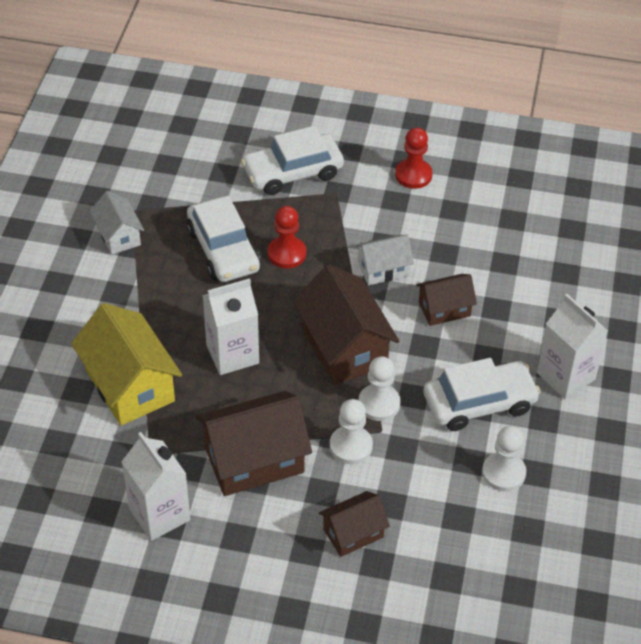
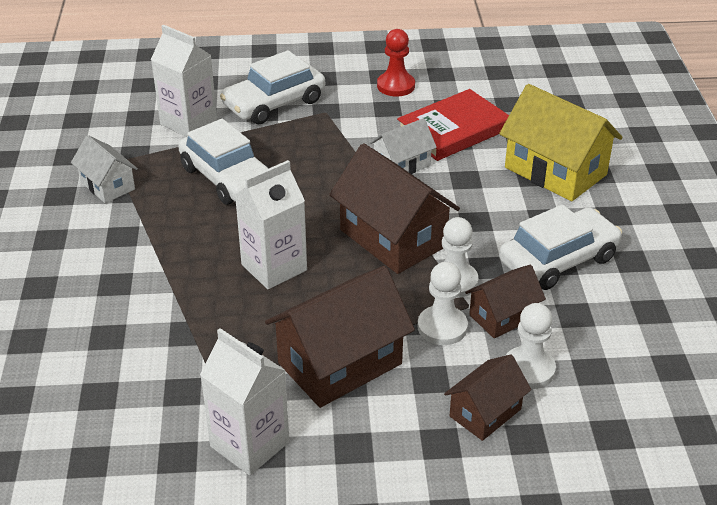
camera: 15 degrees left, 10 degrees down
(129, 385) = (167, 320): yellow house -> yellow house (555, 171)
(286, 253) = (296, 169): red pawn -> none
(444, 309) = (480, 186): brown house -> brown house (502, 316)
(446, 239) = (453, 130): none -> red book
(503, 473) = (617, 318): white pawn -> white pawn (528, 369)
(565, 376) = (631, 219): white carton -> white carton (188, 122)

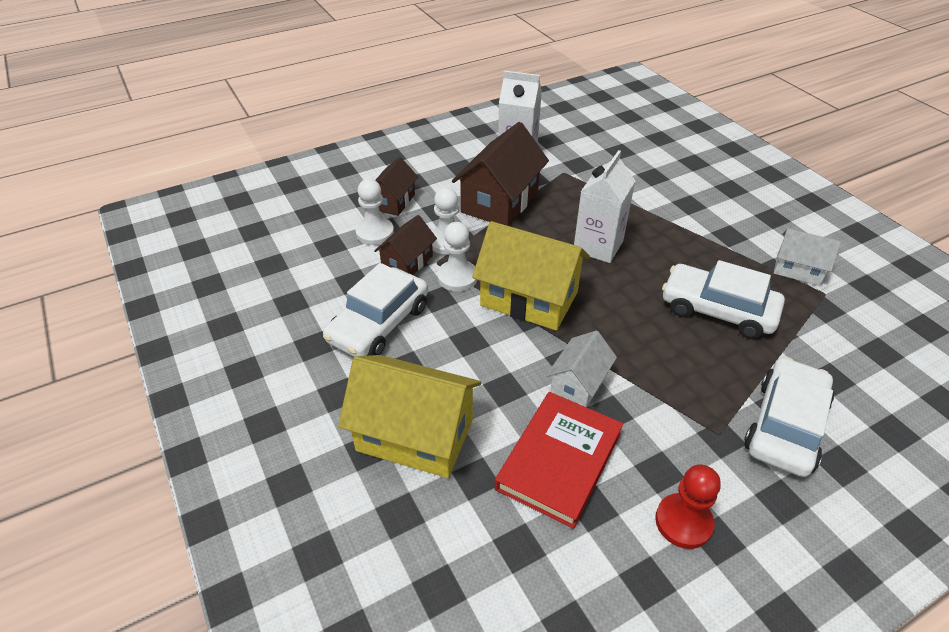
camera: 155 degrees right, 5 degrees up
(188, 122) = (830, 362): white carton -> none
(393, 238) = (529, 299): brown house -> yellow house

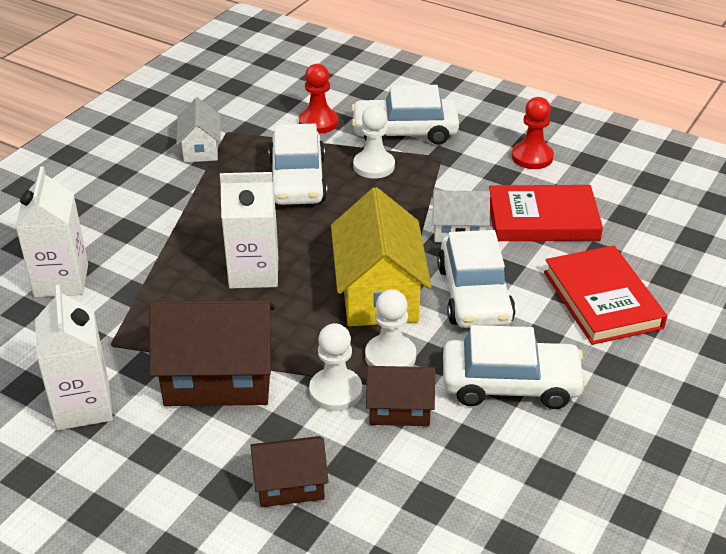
camera: 120 degrees left, 5 degrees down
(375, 233) = (370, 468): white pawn -> white pawn (374, 166)
(415, 435) = (602, 299): yellow house -> red book
(487, 352) = (474, 294): none -> white car
(642, 168) = (61, 280): none -> white carton
(827, 362) = (318, 122): none -> red pawn

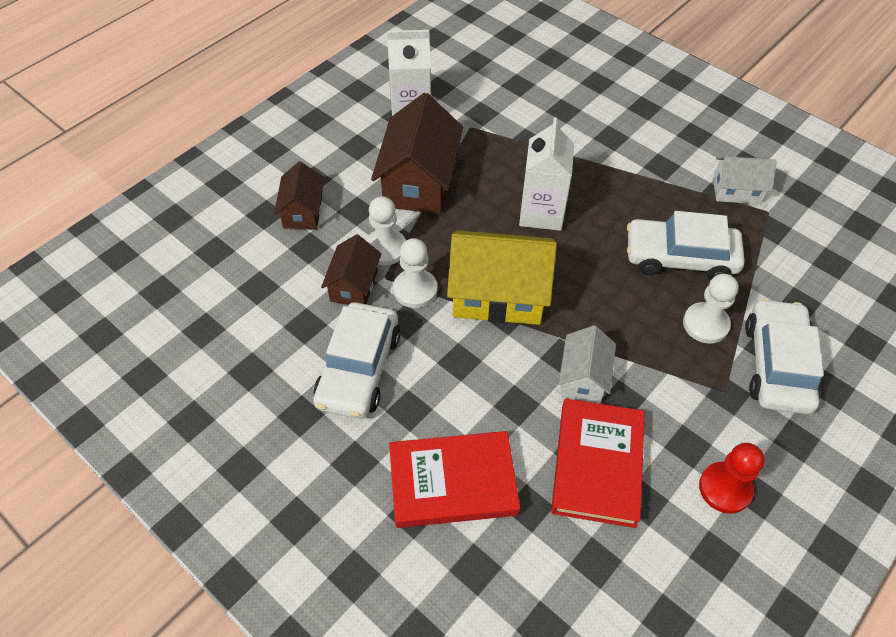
camera: 100 degrees right, 15 degrees up
(61, 280) = (549, 102): white carton -> none
(318, 122) = (791, 288): red pawn -> none
(474, 294) = (482, 369): white car -> none

